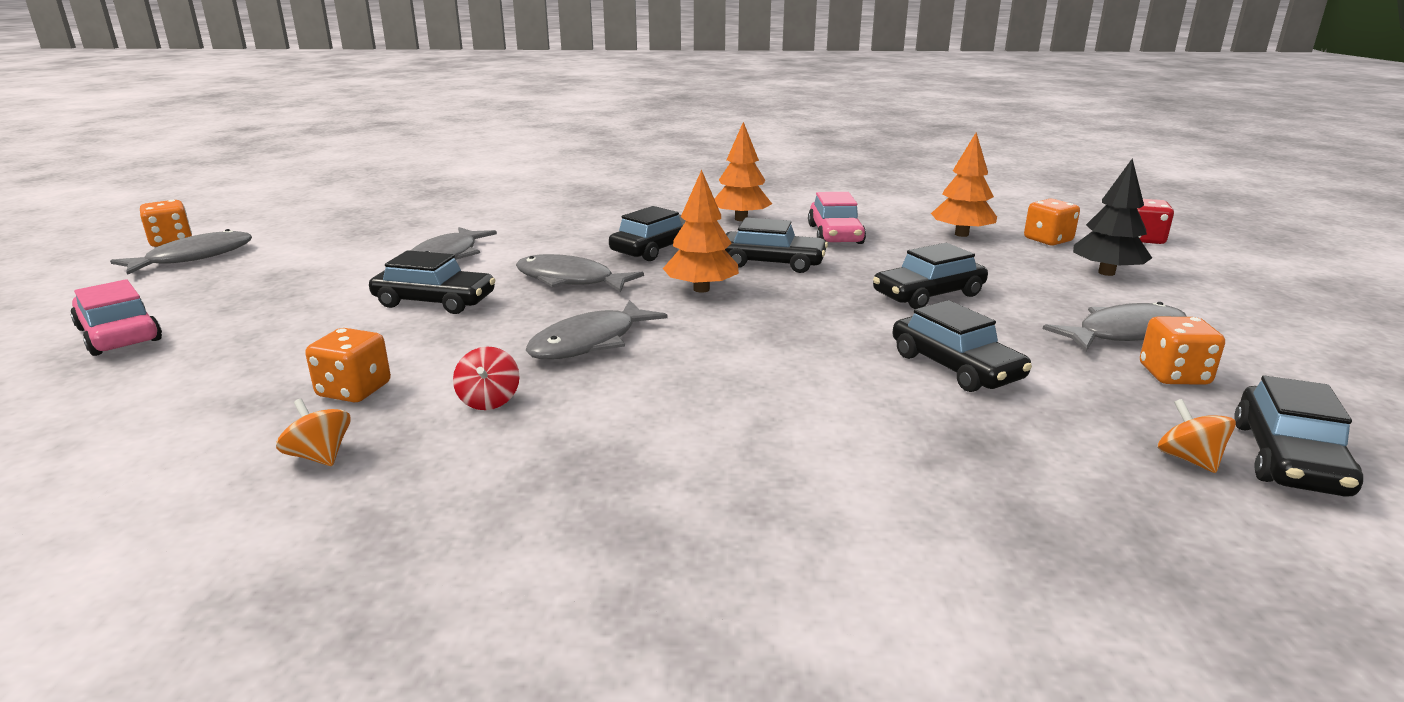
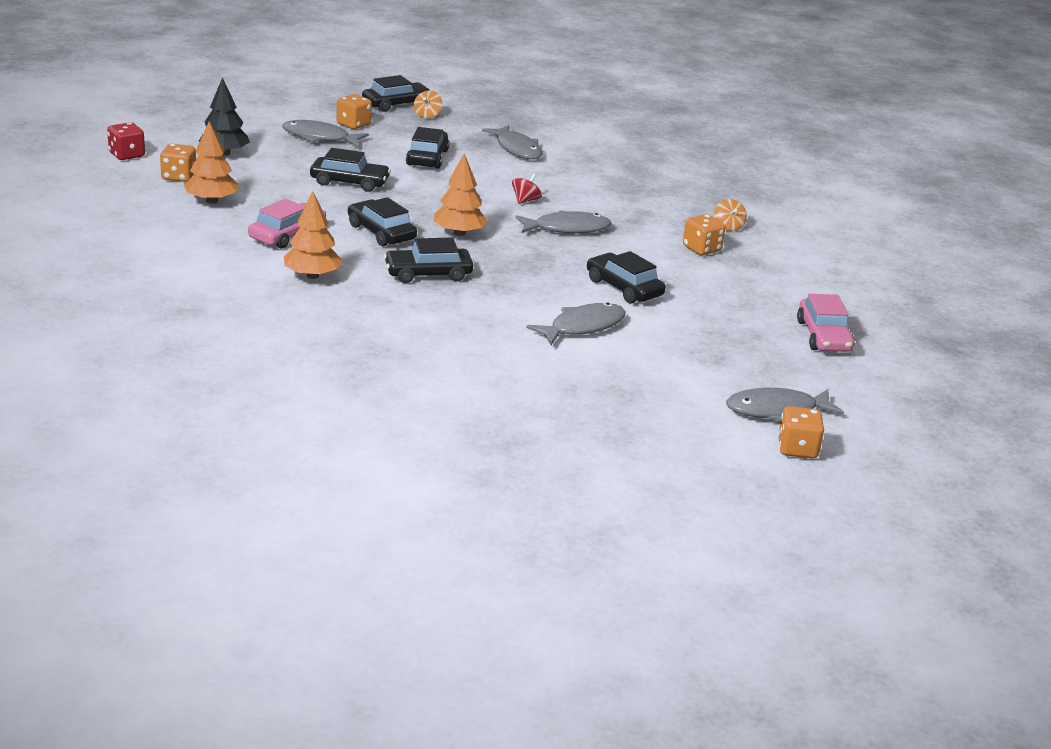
camera: 145 degrees left, 5 degrees up
(489, 400) = (644, 221): red spinning top -> red spinning top (525, 200)
(570, 280) = (524, 271): grey fish -> grey fish (517, 149)

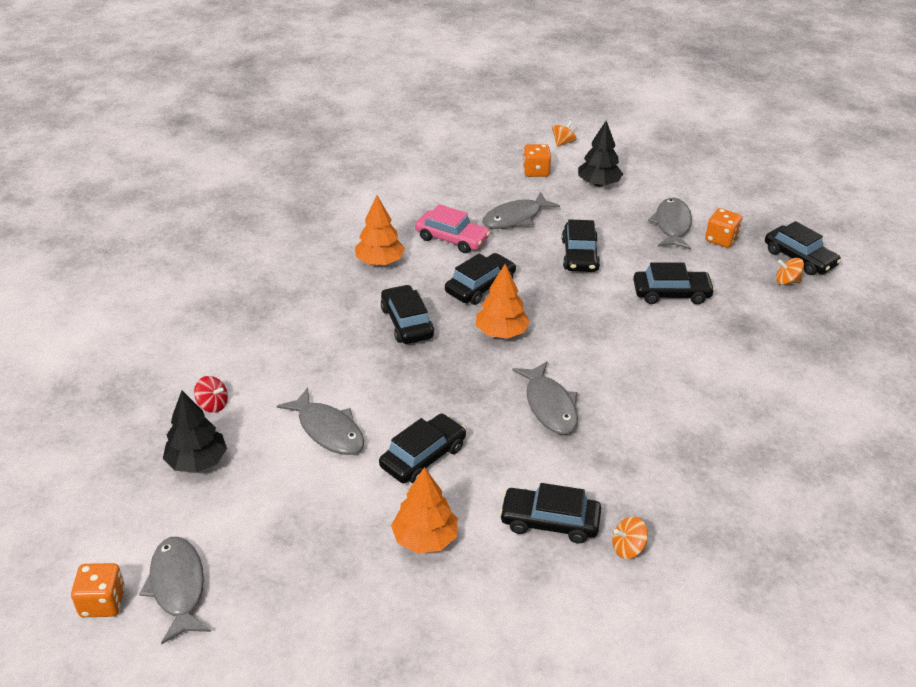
camera: 85 degrees right, 10 degrees up
(127, 155) = (563, 143): red dice -> orange spinning top
(212, 201) = (498, 194): orange tree -> orange tree (425, 538)
(517, 149) = (742, 353): grey fish -> grey fish (515, 218)
(525, 200) = (605, 370): red spinning top -> red spinning top (213, 405)
(618, 396) = (197, 462): none -> black tree
(701, 249) = (549, 521): orange dice -> black car
(823, 336) = (355, 640): pink car -> none

